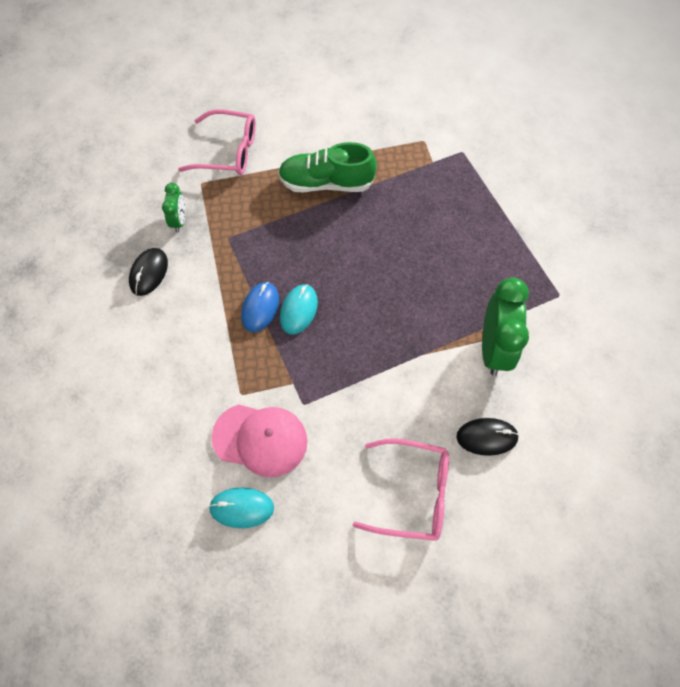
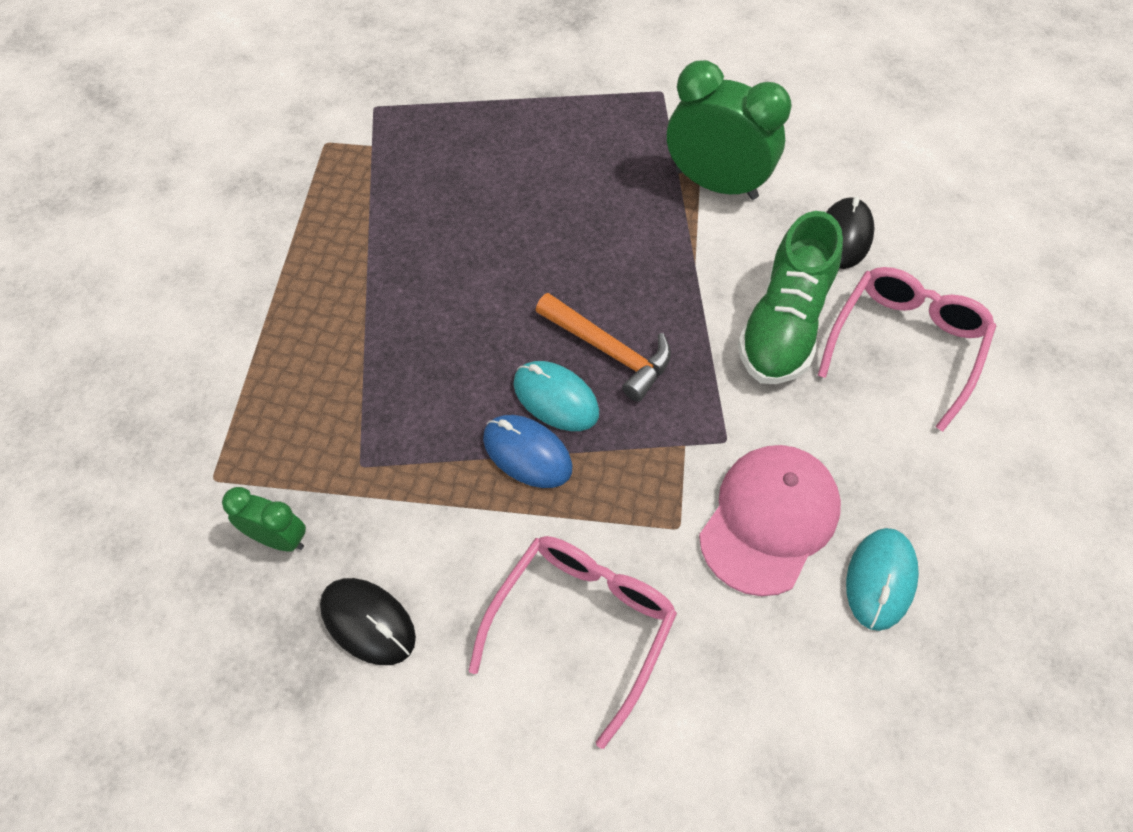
camera: 70 degrees left, 5 degrees down
(227, 151) = (169, 415): pink glasses -> pink glasses (581, 627)
(326, 183) = (330, 288): green shoe -> green shoe (784, 325)
(340, 327) = (609, 351): none -> orange hammer

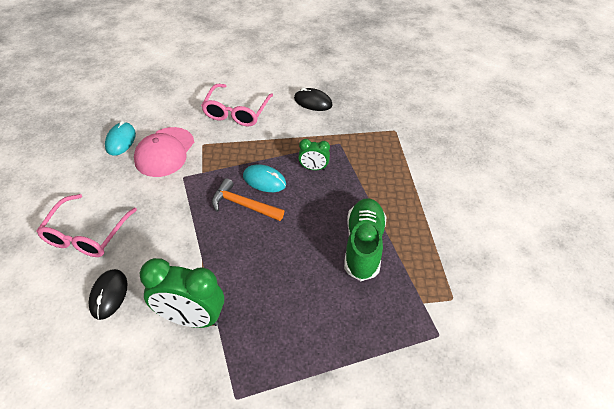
camera: 165 degrees right, 10 degrees down
(278, 538) = (358, 117): green clock -> green clock (313, 168)
(527, 453) = (271, 158): blue mouse -> none
(784, 325) = (151, 233): green shoe -> green shoe (363, 246)

